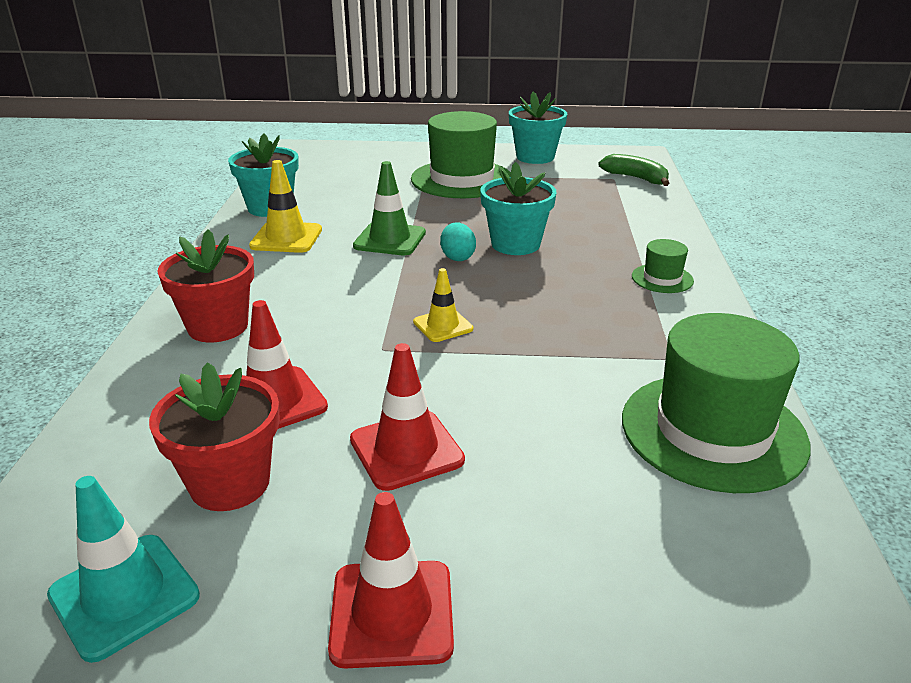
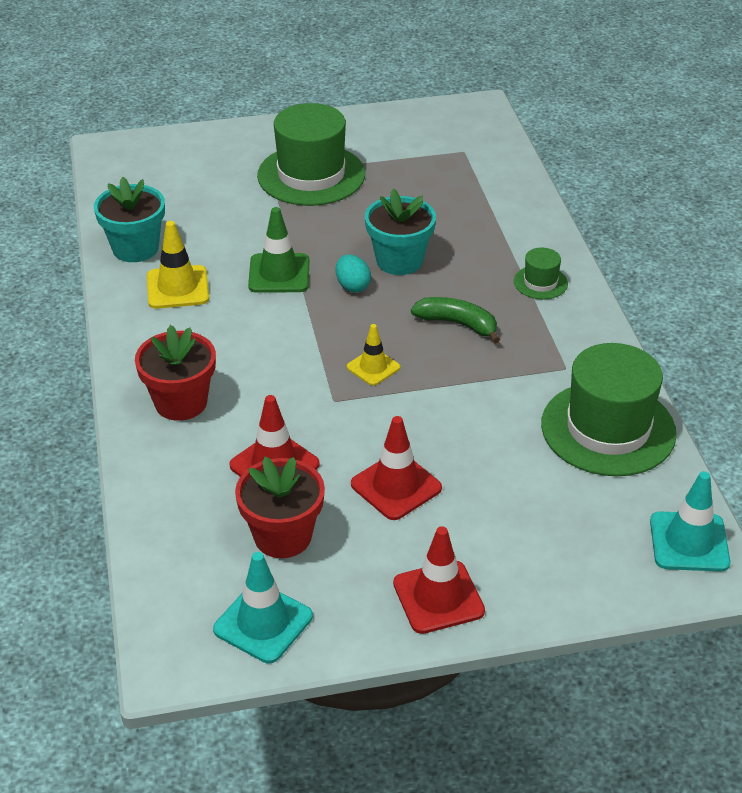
camera: 15 degrees left, 10 degrees up
(535, 157) = (373, 128): turquoise flower pot -> none
(636, 178) = (485, 148): green banana -> green banana (457, 324)
(818, 609) = (689, 542): none -> turquoise traffic cone

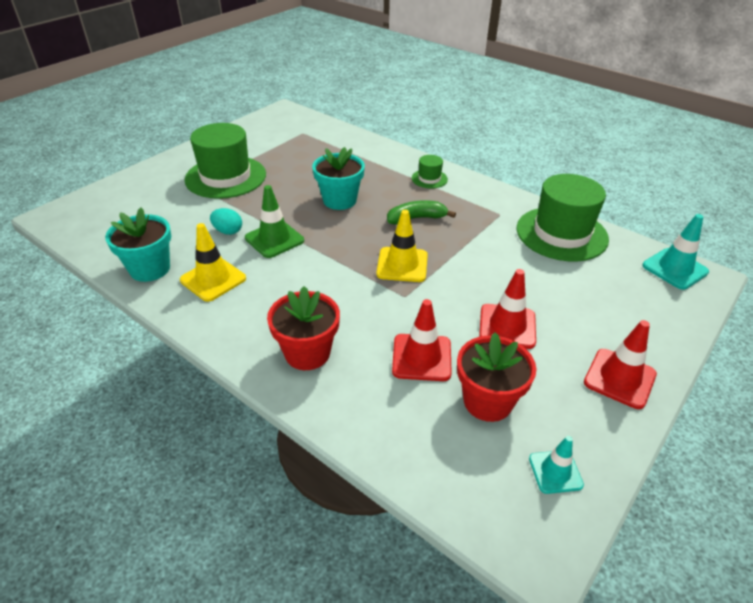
camera: 40 degrees left, 0 degrees up
(263, 623) = (555, 472): turquoise traffic cone -> turquoise traffic cone, size x0.65
(352, 286) = (330, 226): turquoise egg -> turquoise egg (228, 231)
(373, 367) = (402, 265): yellow traffic cone -> yellow traffic cone, size x1.55

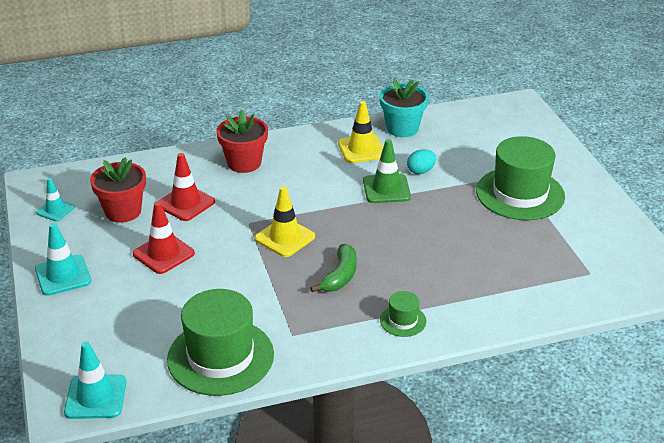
camera: 125 degrees right, 5 degrees down
(339, 200) = (415, 244): turquoise flower pot -> none
(619, 378) = (63, 275): red traffic cone -> turquoise traffic cone

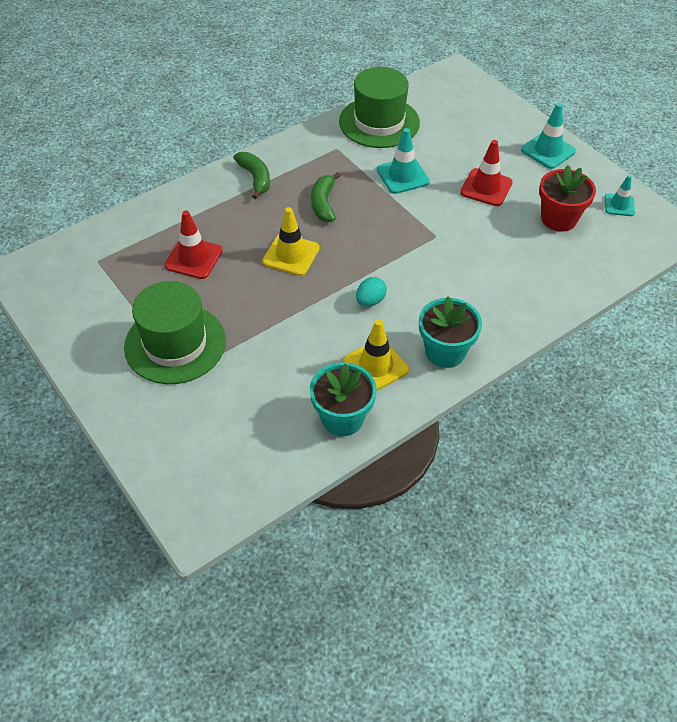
camera: 160 degrees right, 15 degrees up
(95, 397) = (442, 82): turquoise traffic cone -> turquoise traffic cone (402, 176)
(186, 203) = (510, 242): red traffic cone -> red traffic cone (193, 258)
(244, 163) = (492, 308): red flower pot -> none
(285, 238) = (393, 228): yellow traffic cone -> yellow traffic cone (291, 255)
(303, 146) = (445, 351): none -> turquoise flower pot
(386, 189) = (322, 312): green traffic cone -> none
(403, 320) = (255, 178): green hat -> green banana
(421, 171) = (294, 349): turquoise egg -> turquoise egg (370, 301)

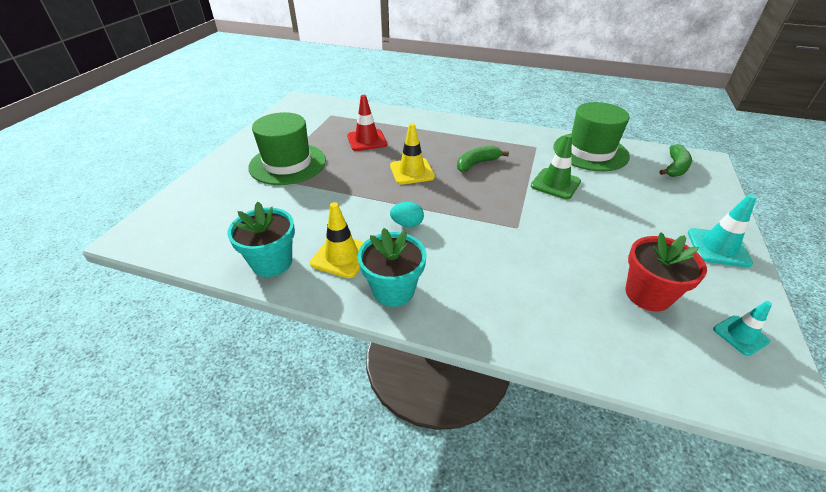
camera: 55 degrees right, 10 degrees down
(255, 178) = (462, 131): green banana -> green banana (675, 167)
(402, 176) = (555, 184): turquoise traffic cone -> green traffic cone
(486, 187) = (611, 230): red traffic cone -> none

